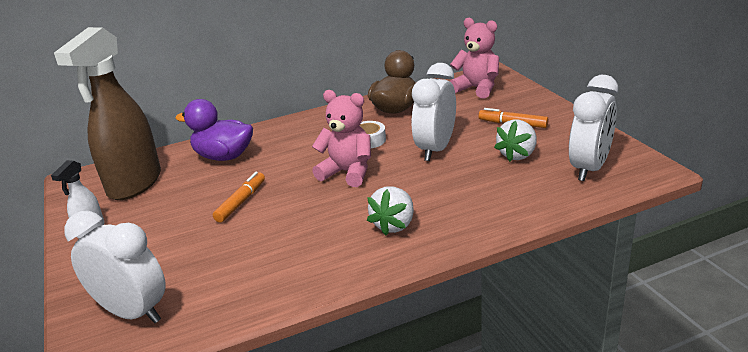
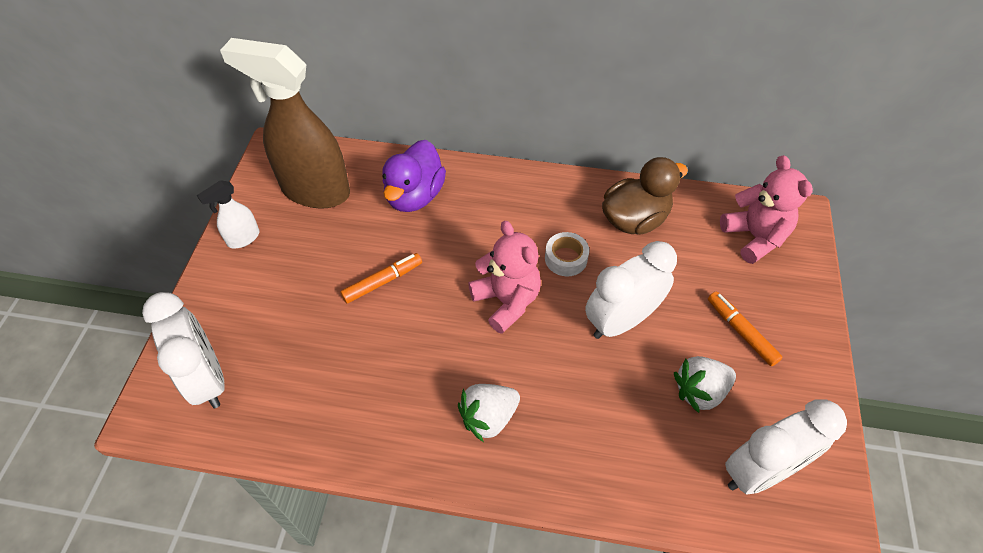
camera: 30 degrees right, 25 degrees up
(134, 184) = (315, 190): brown spray bottle -> brown spray bottle turned 60 degrees clockwise
(224, 156) = (414, 196): purple duck -> purple duck turned 120 degrees counterclockwise

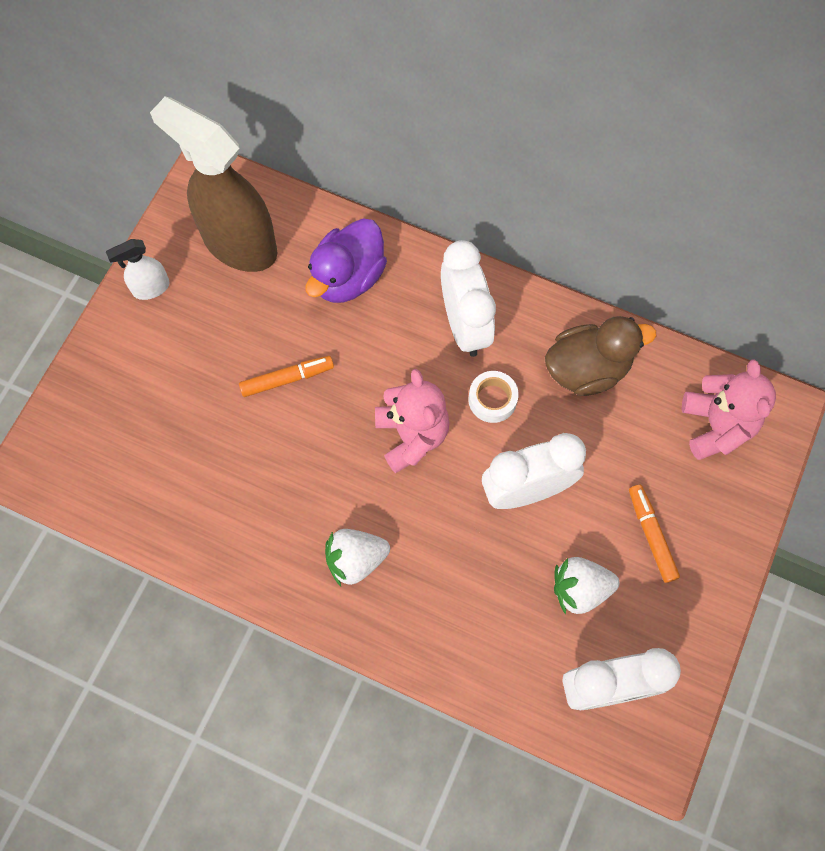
camera: 15 degrees right, 15 degrees up
(207, 379) = (90, 446): white clock -> white clock (464, 325)

